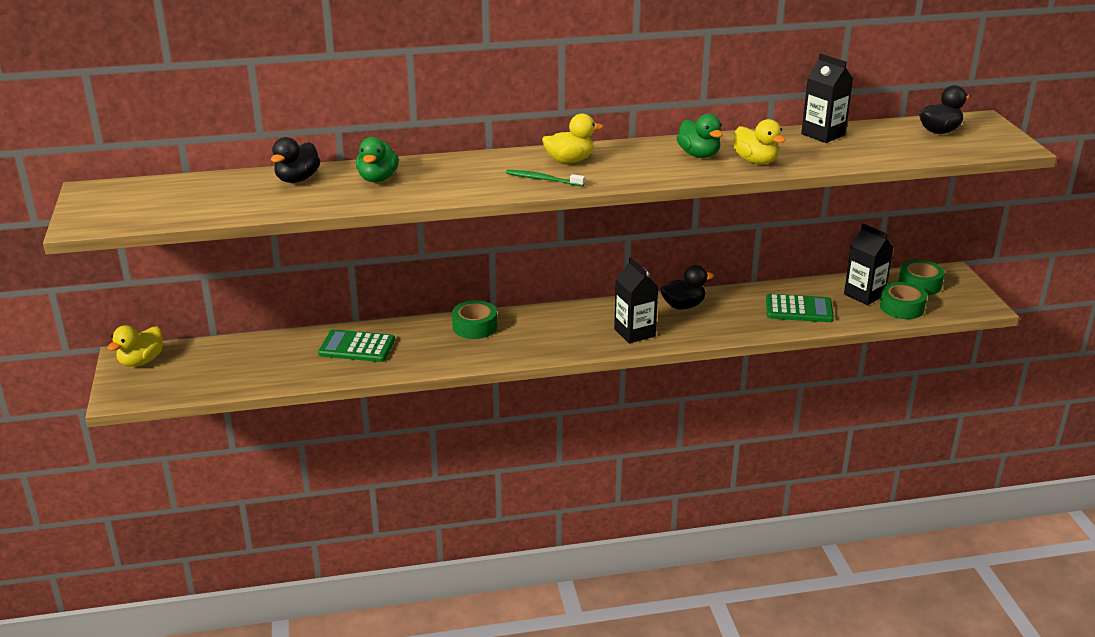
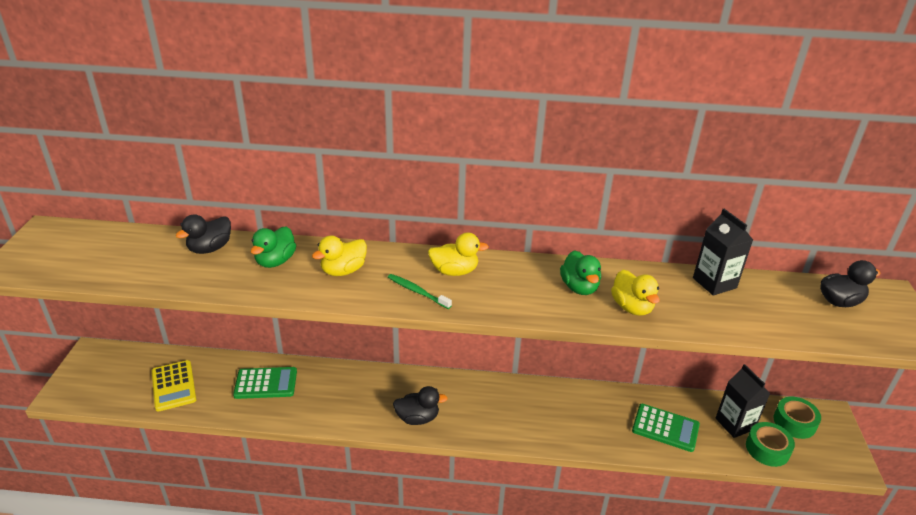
camera: 15 degrees right, 5 degrees up
(141, 361) = (99, 360): yellow duck -> yellow duck (343, 271)
(250, 367) = (174, 386): none -> yellow calculator
(357, 347) = (266, 383): green calculator -> green calculator turned 150 degrees clockwise
(475, 327) = (370, 382): green tape -> none
(634, 333) = (503, 422): black carton -> none
(683, 306) = (559, 399): black duck -> black duck (417, 418)

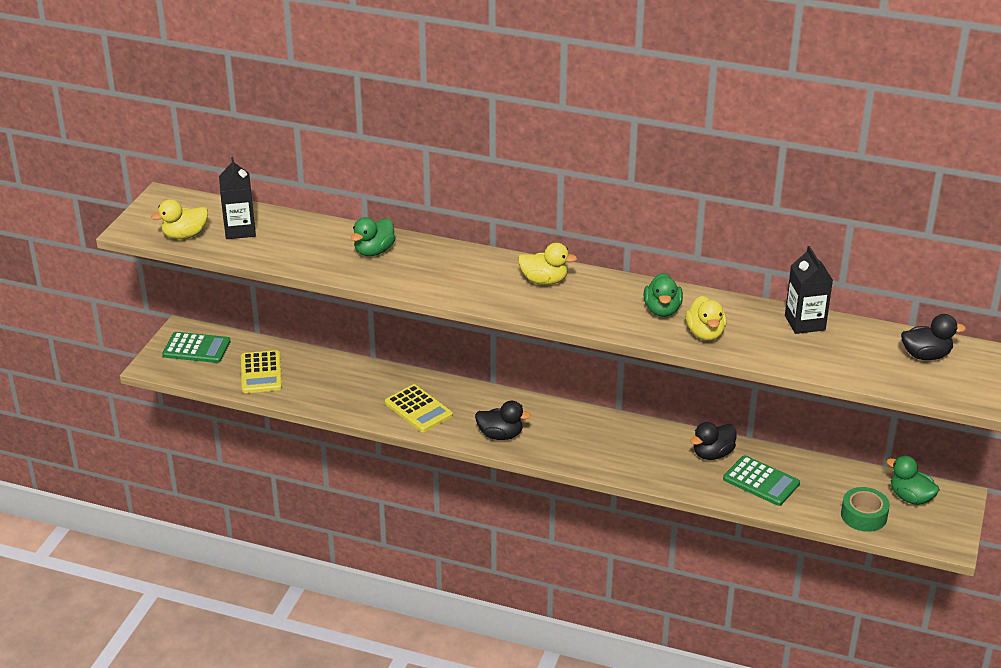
camera: 15 degrees right, 0 degrees up
(210, 248) = (314, 232): black duck -> black duck (712, 454)
(266, 383) = (353, 383): green calculator -> green calculator (196, 348)
(334, 402) = (418, 409): none -> yellow calculator
(343, 271) = (436, 267): yellow duck -> yellow duck (185, 235)
(417, 292) = (501, 295): green toothbrush -> none
(735, 424) = (841, 489): black carton -> black carton (240, 230)
(794, 422) = (910, 497): green tape -> green duck

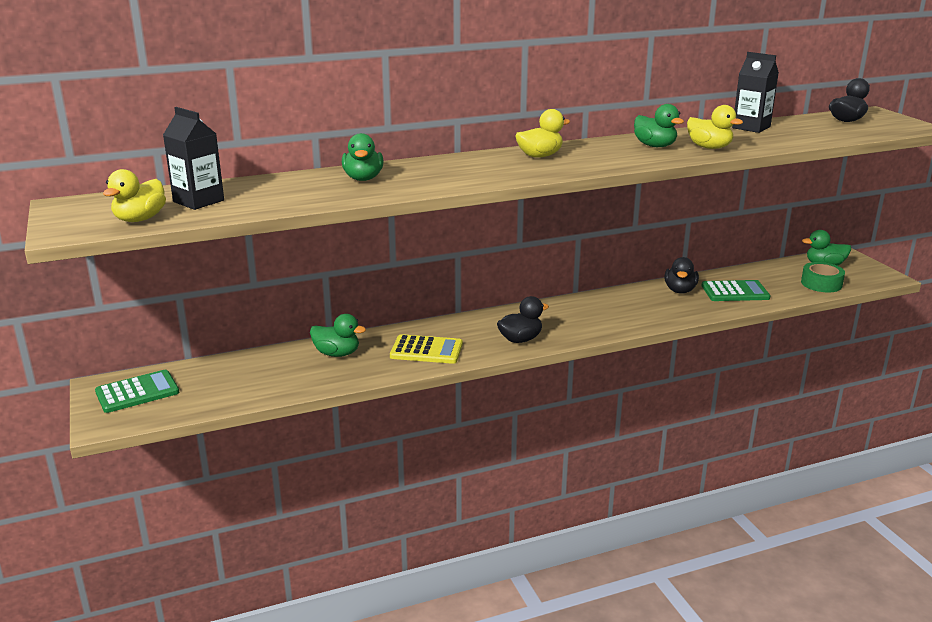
camera: 40 degrees left, 10 degrees down
(261, 373) = (237, 383): yellow calculator -> none
(354, 379) = (337, 354): none -> green duck

